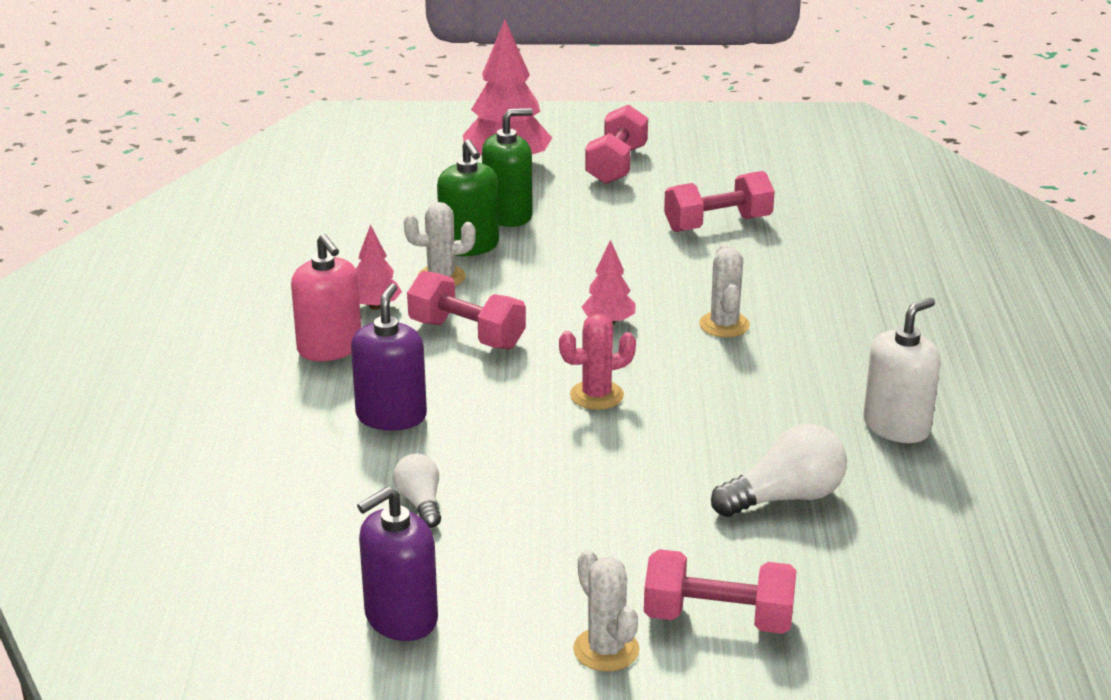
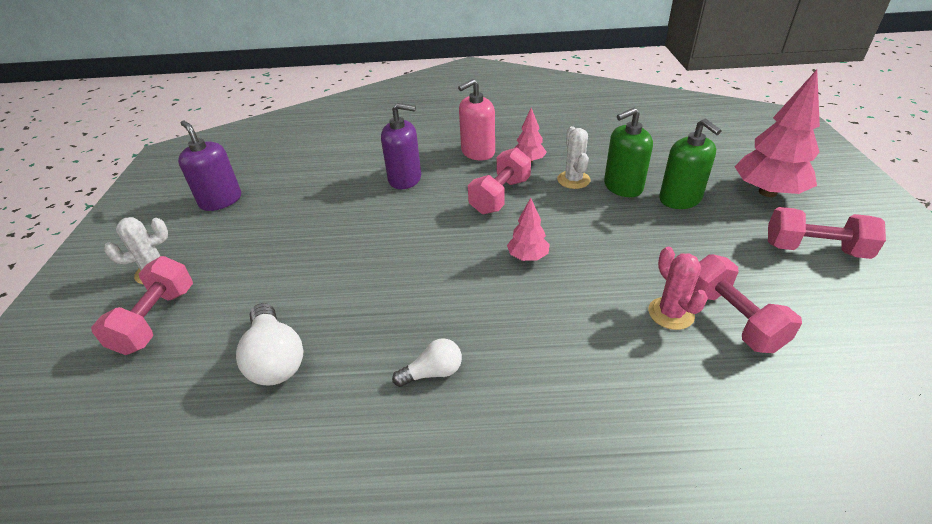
camera: 90 degrees right, 10 degrees up
(420, 503) = (317, 197): white light bulb -> white light bulb (433, 372)
(596, 395) = (424, 255): pink cactus -> pink cactus (671, 313)
(724, 325) = (536, 323): white cactus -> none
(896, 426) = (364, 449): white soap dispenser -> none

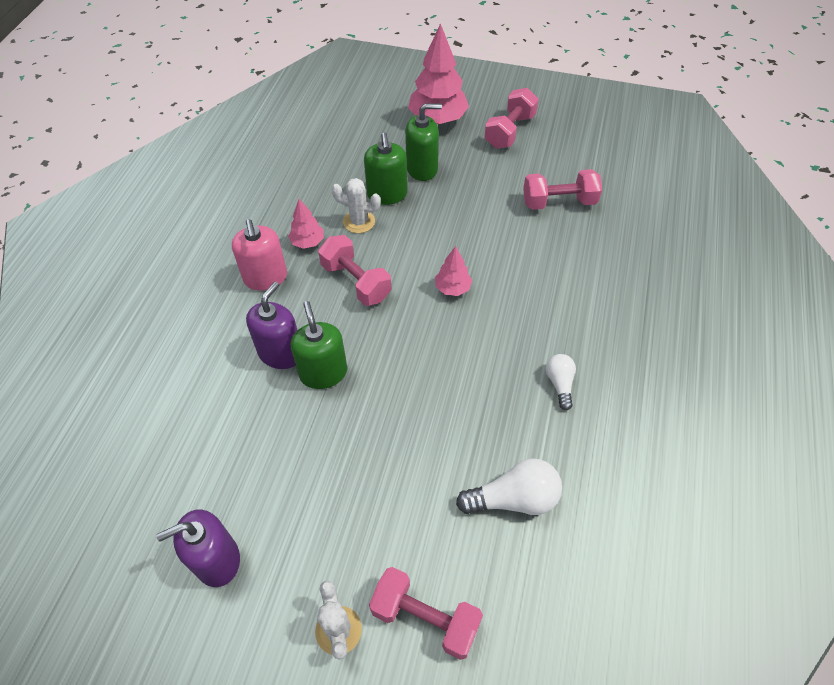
camera: 75 degrees left, 15 degrees up
(392, 204) = (323, 373): none -> green soap dispenser
(671, 313) = (544, 229): pink cactus -> none

